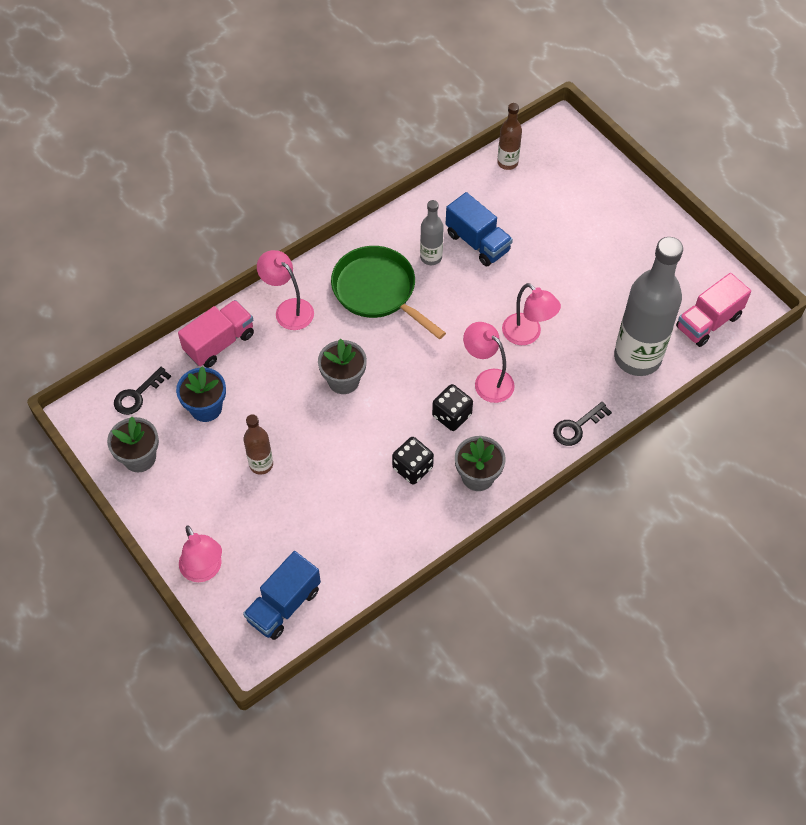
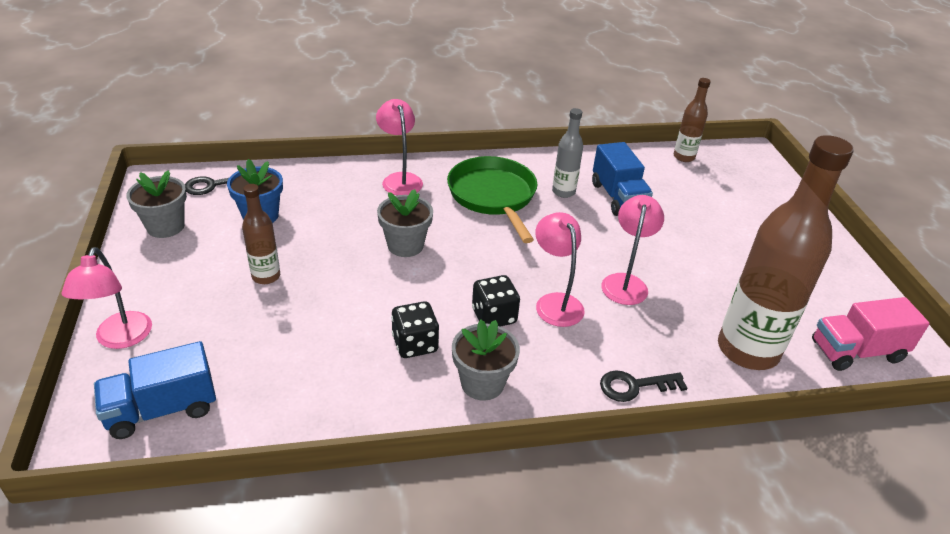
camera: 25 degrees right, 20 degrees down
(219, 343) = (318, 179): pink truck -> none
(527, 335) = (625, 282): pink lamp -> pink lamp turned 150 degrees counterclockwise
(637, 357) = (747, 350): grey bottle -> brown bottle

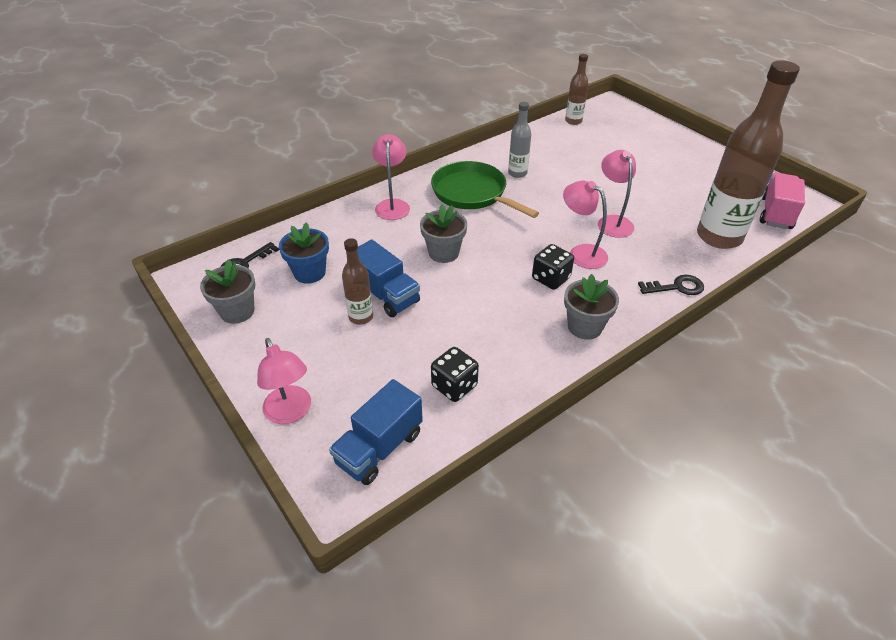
camera: 25 degrees left, 5 degrees up
(400, 179) = (392, 205): pink lamp -> pink lamp turned 45 degrees clockwise
(415, 344) = (516, 320): black dice -> black dice (454, 386)
(618, 197) = (556, 164): blue truck -> blue truck (386, 295)
(634, 386) = (676, 287): black key -> black key turned 150 degrees counterclockwise
(856, 351) = (775, 213): pink truck -> pink truck turned 150 degrees clockwise

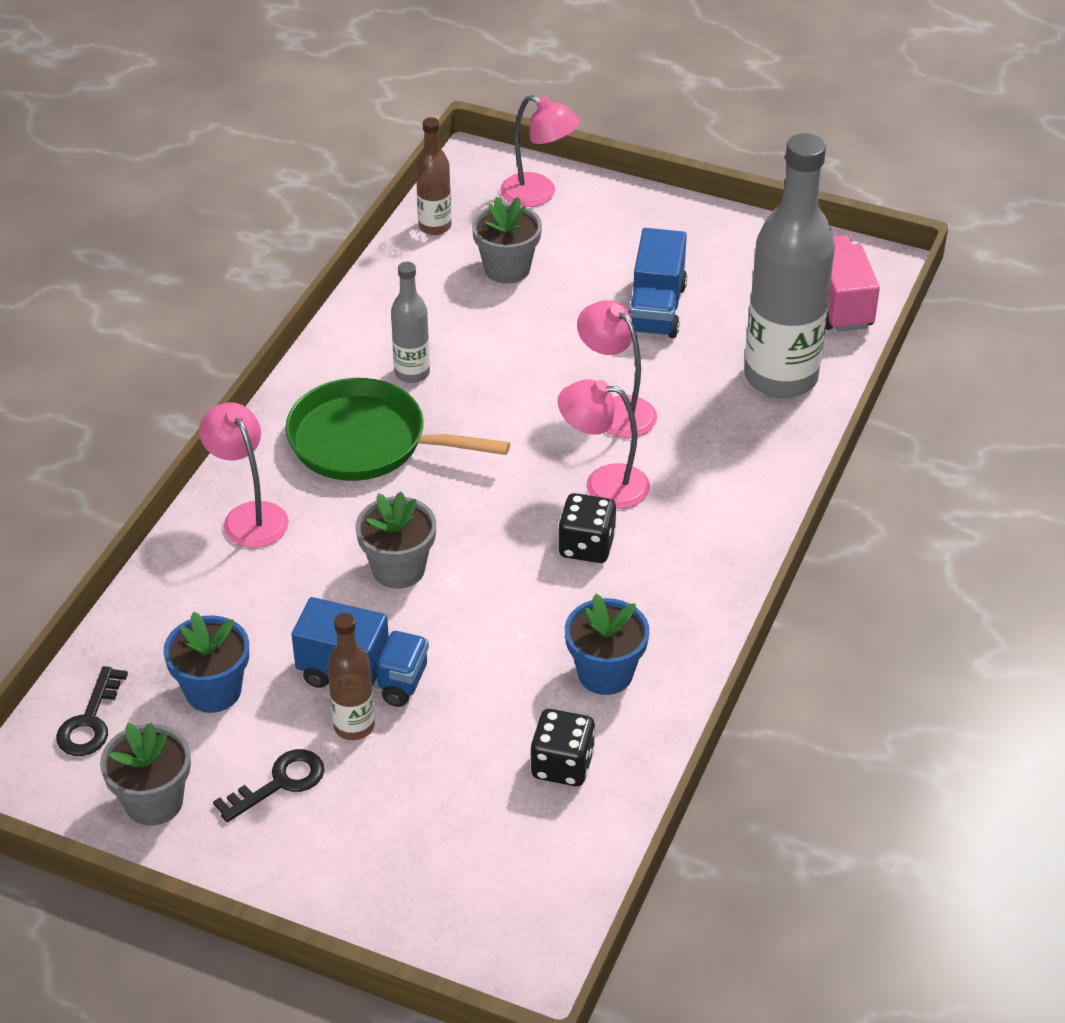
camera: 30 degrees left, 0 degrees up
(291, 413) = (369, 903): pink lamp -> pink lamp (538, 194)
(379, 448) = (525, 890): blue truck -> blue truck (656, 309)
(515, 346) = (605, 673): none -> blue flower pot
(584, 327) = (679, 602): grey flower pot -> grey flower pot (507, 269)
(676, 287) = (766, 488): black key -> black key (279, 783)
(719, 237) = (780, 377): brown bottle -> grey bottle

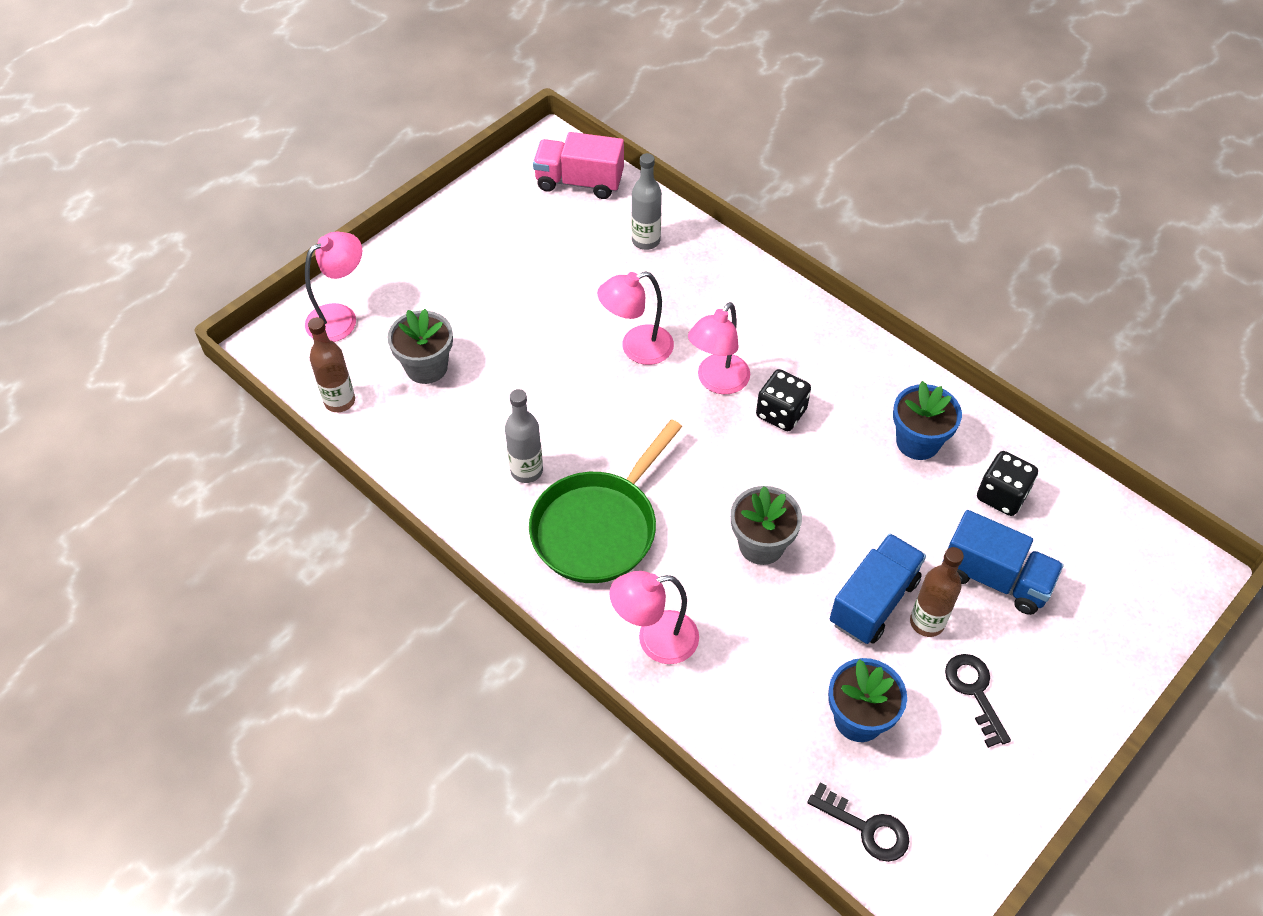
camera: 70 degrees left, 10 degrees up
(154, 802) = (973, 794): grey flower pot -> none
(656, 309) = (530, 287): blue truck -> blue truck (995, 578)
(780, 377) = (646, 241): grey bottle -> grey bottle, size x0.48

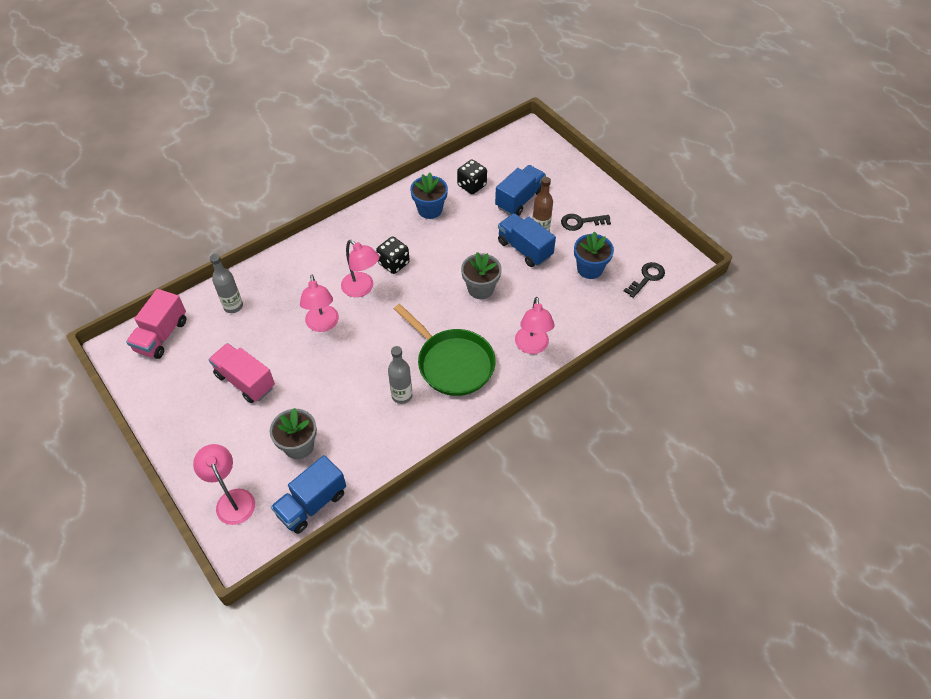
camera: 80 degrees left, 0 degrees up
(339, 401) = (312, 504): brown bottle -> blue truck
(522, 285) = (245, 381): none -> pink truck

